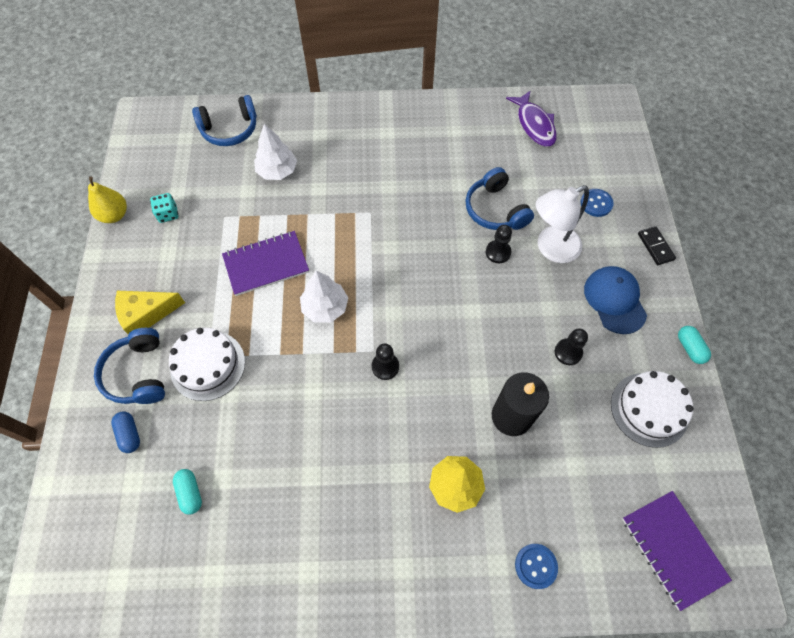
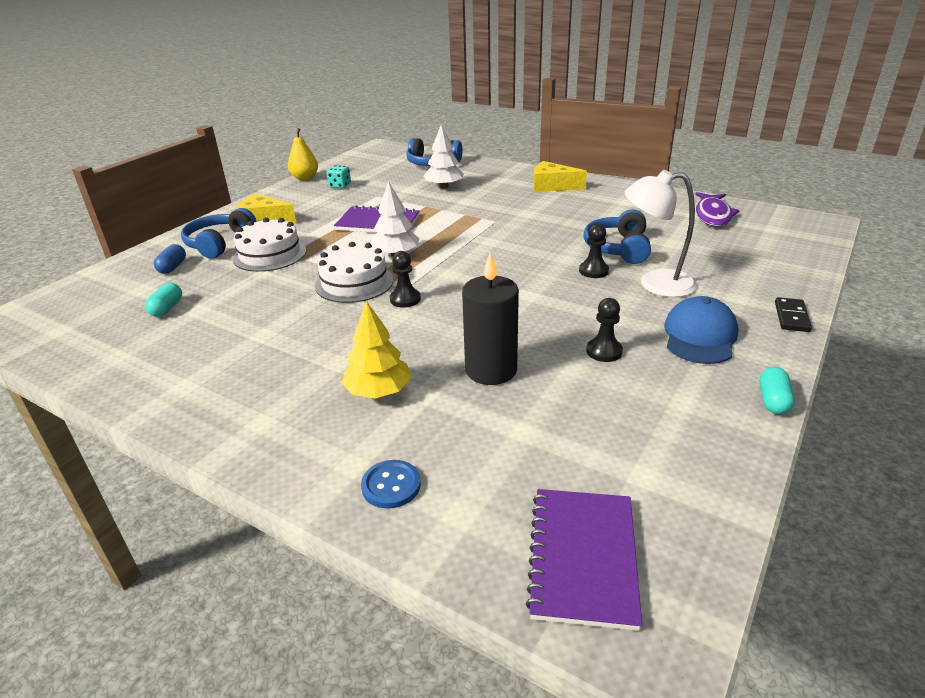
camera: 35 degrees right, 30 degrees down
(377, 128) = (552, 186): none -> yellow cheese
(596, 203) = (739, 272): blue button -> none
(649, 409) = (667, 426): white cake -> white cake (354, 282)

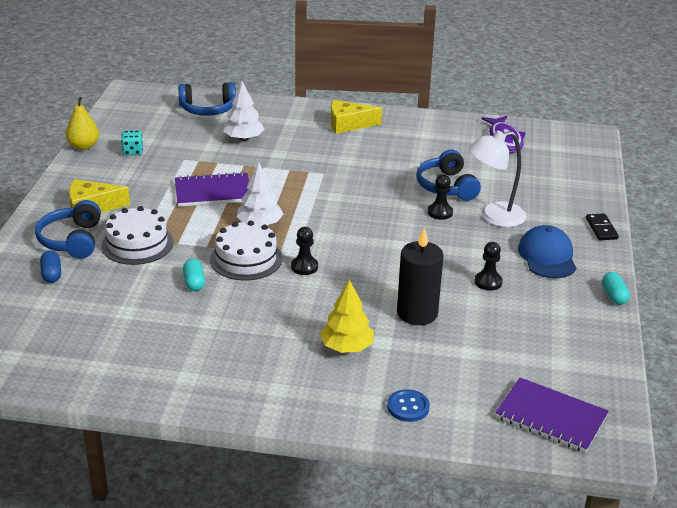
camera: 25 degrees left, 0 degrees up
(167, 308) = (94, 316): turquoise capsule -> turquoise capsule (194, 282)
(583, 557) = (551, 417): purple notebook -> purple notebook turned 45 degrees counterclockwise

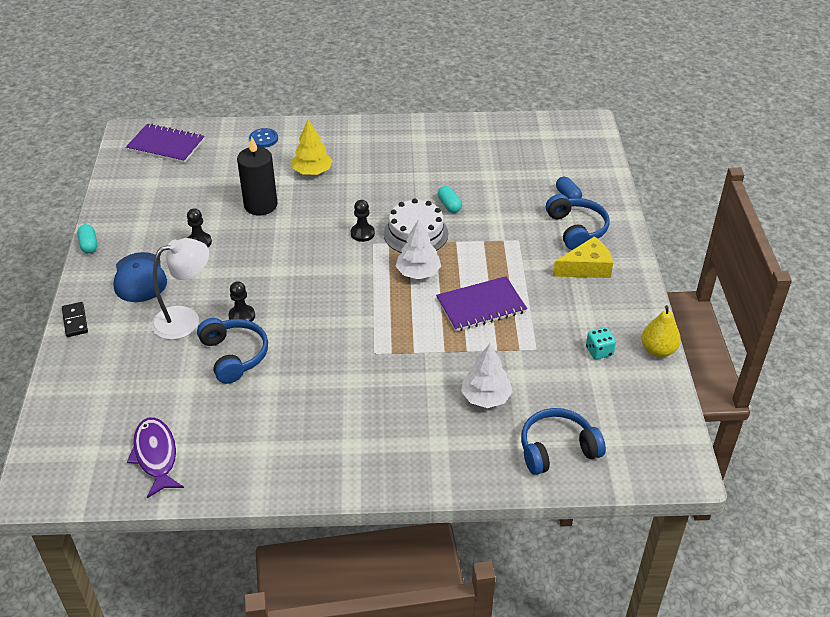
camera: 170 degrees right, 10 degrees up
(137, 244) = (518, 234): white cake -> none
(348, 124) = (364, 450): yellow cheese -> none

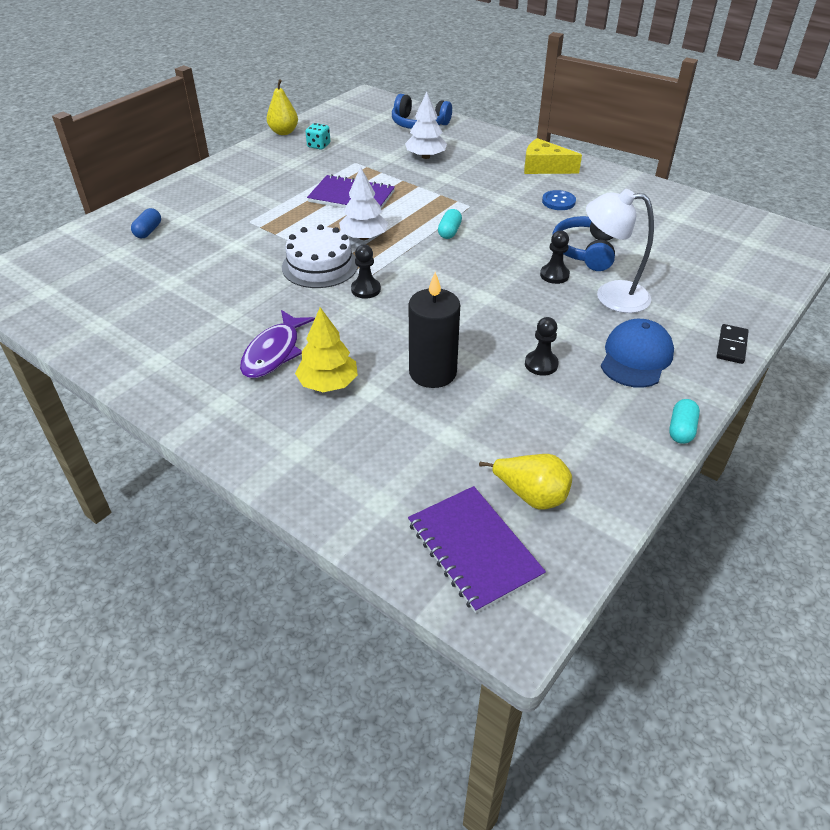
camera: 140 degrees left, 0 degrees up
(154, 176) = (531, 495): none -> yellow pear
(156, 456) = (695, 219): purple fish -> purple fish (274, 352)
(263, 139) = (327, 472): blue button -> blue button (558, 201)
(449, 205) = (253, 274): turquoise capsule -> turquoise capsule (449, 232)
(576, 229) = (194, 207): blue headphones -> none
(586, 268) = (238, 183): yellow cheese -> yellow cheese (544, 167)

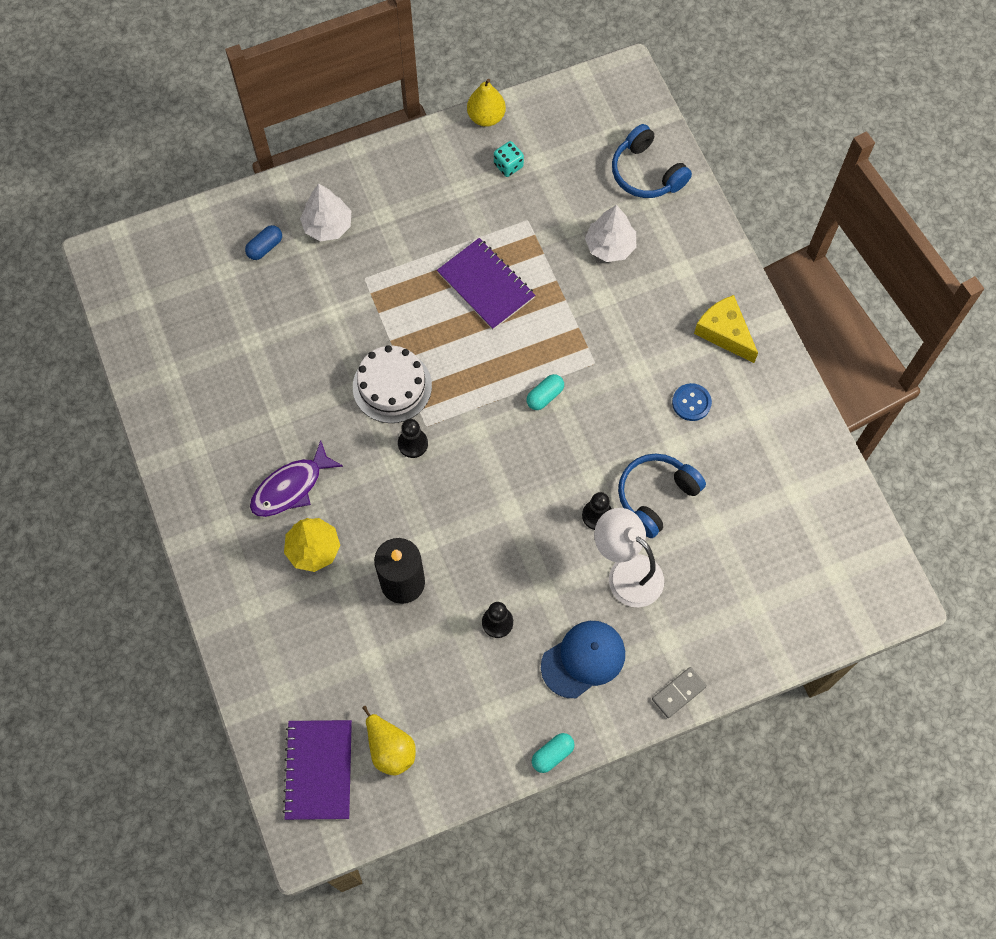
camera: 30 degrees right, 25 degrees up
(364, 237) = (458, 362): white tree -> white tree (327, 226)
(731, 346) = (678, 693): black domino -> grey domino

